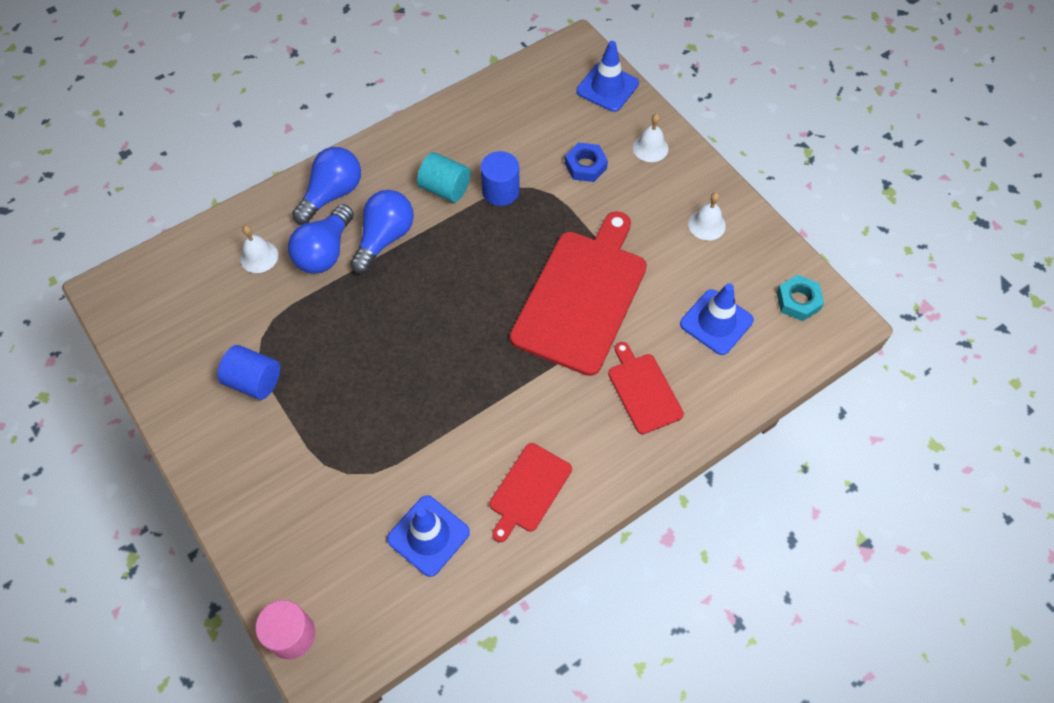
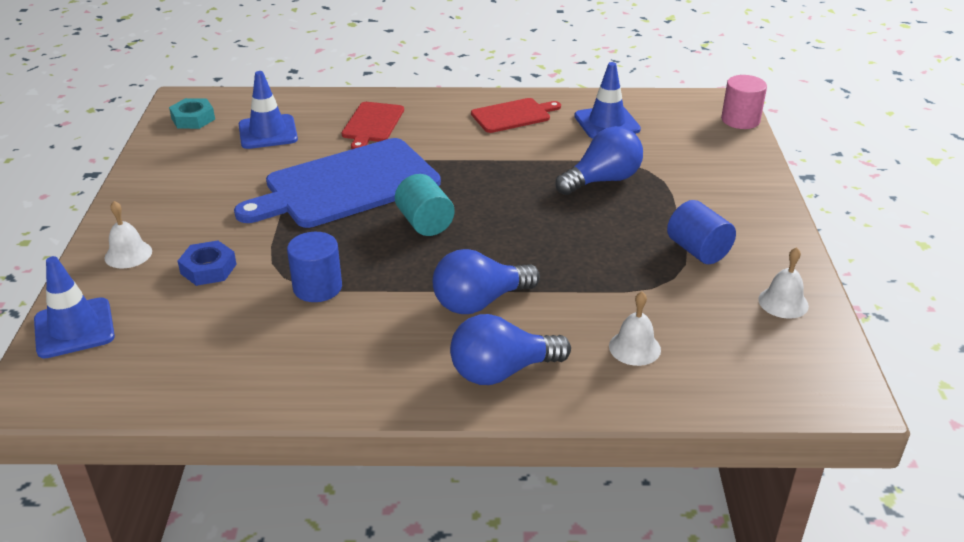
camera: 145 degrees left, 25 degrees down
(325, 252) = (555, 319): blue light bulb -> blue light bulb (602, 180)
(445, 189) = (370, 316): turquoise cylinder -> turquoise cylinder (425, 223)
(582, 296) = (346, 185): red cutting board -> blue cutting board
(706, 224) = (178, 182): white bell -> white bell (783, 302)

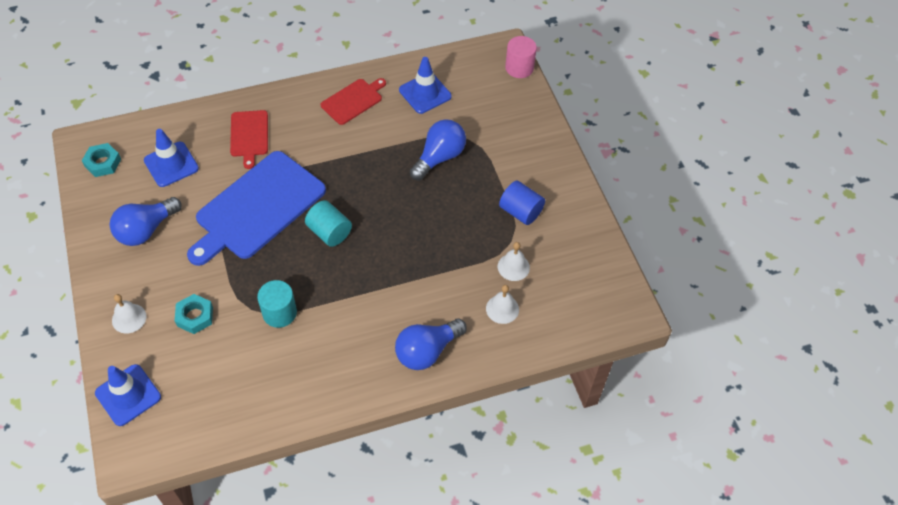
camera: 20 degrees left, 20 degrees up
(208, 269) = (195, 316): blue nut -> turquoise nut
(317, 287) = (279, 313): blue cylinder -> turquoise cylinder
(479, 302) = (393, 296): blue light bulb -> blue light bulb (146, 230)
(783, 302) = (583, 245): white bell -> white bell (513, 267)

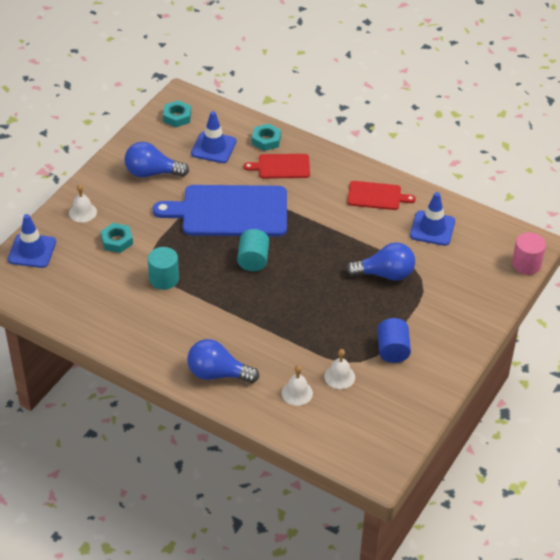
camera: 50 degrees right, 10 degrees down
(208, 123) = (266, 140): none -> turquoise nut
(249, 135) = (281, 166): red cutting board -> red cutting board turned 45 degrees clockwise

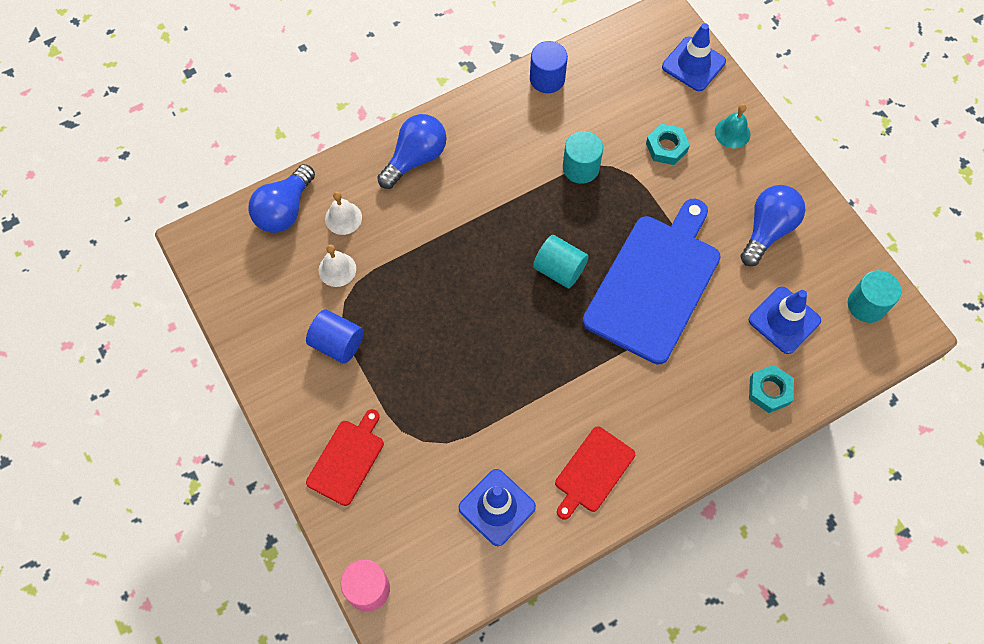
camera: 120 degrees right, 20 degrees up
(82, 212) = (732, 133): white bell -> turquoise bell
(95, 327) = (547, 79): none -> blue cylinder
(177, 117) = (866, 305): turquoise nut -> turquoise cylinder
(281, 166) = (708, 383): red cutting board -> red cutting board (347, 459)
(385, 274) = (453, 402): blue light bulb -> blue light bulb (284, 210)

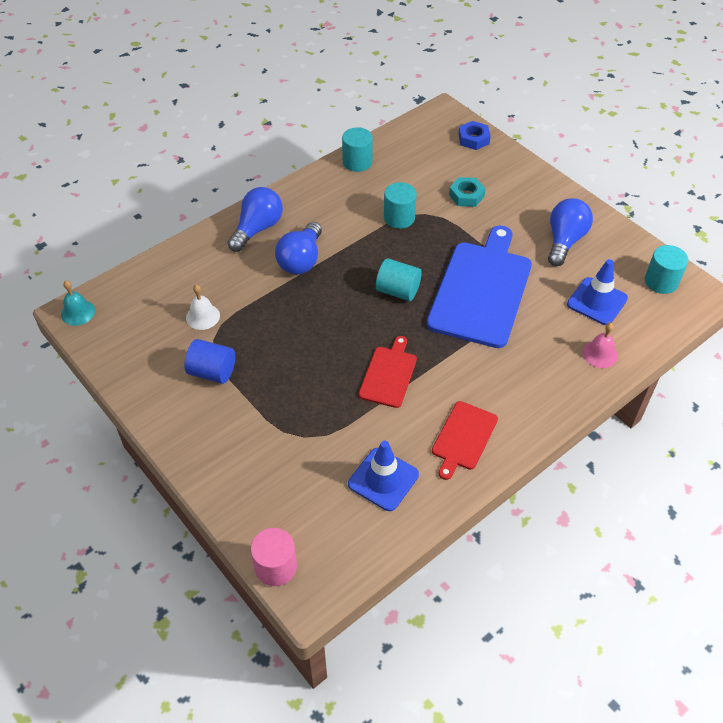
camera: 10 degrees left, 15 degrees down
(284, 210) = (149, 279): blue light bulb -> blue light bulb (301, 260)
(343, 218) = (202, 278): white bell -> none
(347, 459) = (237, 462): red cutting board -> red cutting board (389, 374)
(547, 79) = (357, 162): blue cylinder -> turquoise cylinder
(693, 64) = (473, 139): blue traffic cone -> blue nut
(732, 133) = (517, 179): turquoise bell -> turquoise bell (78, 312)
(769, 391) = (600, 354): turquoise nut -> pink bell

